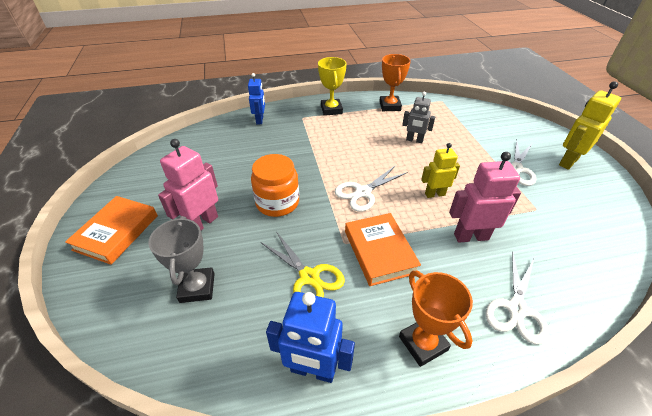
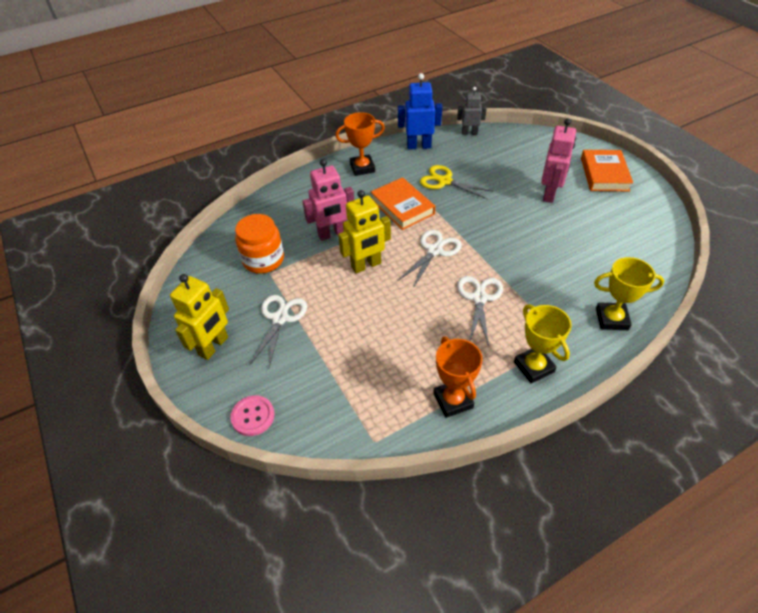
camera: 165 degrees right, 5 degrees up
(197, 287) = (512, 161): grey trophy -> none
(260, 120) = (611, 319): blue robot -> yellow trophy
(277, 202) = (504, 223): orange jar -> orange jar (263, 260)
(414, 140) = (400, 334): grey robot -> grey robot (469, 133)
(423, 343) = (362, 168): orange trophy -> orange trophy turned 60 degrees counterclockwise
(434, 194) = (366, 265): yellow robot -> yellow robot, size x1.51
(516, 309) = (304, 195): white scissors -> white scissors (479, 298)
(520, 121) = (253, 416): none -> pink button

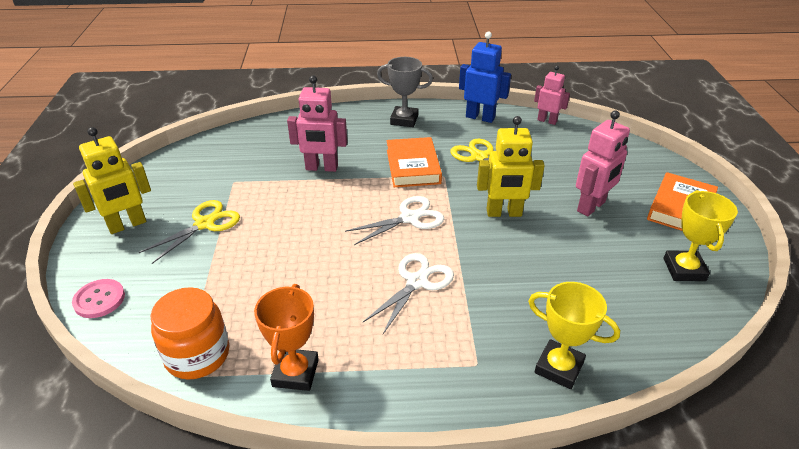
camera: 25 degrees right, 10 degrees down
(263, 260) = (238, 168): orange jar -> orange jar (197, 355)
(280, 318) = (205, 224): white scissors -> yellow scissors
(362, 168) = (404, 120): orange trophy -> grey trophy
(366, 265) = (328, 207): yellow robot -> yellow robot (504, 213)
(469, 133) = (547, 121): grey robot -> pink robot
(534, 367) = (416, 379): yellow trophy -> yellow trophy (684, 269)

